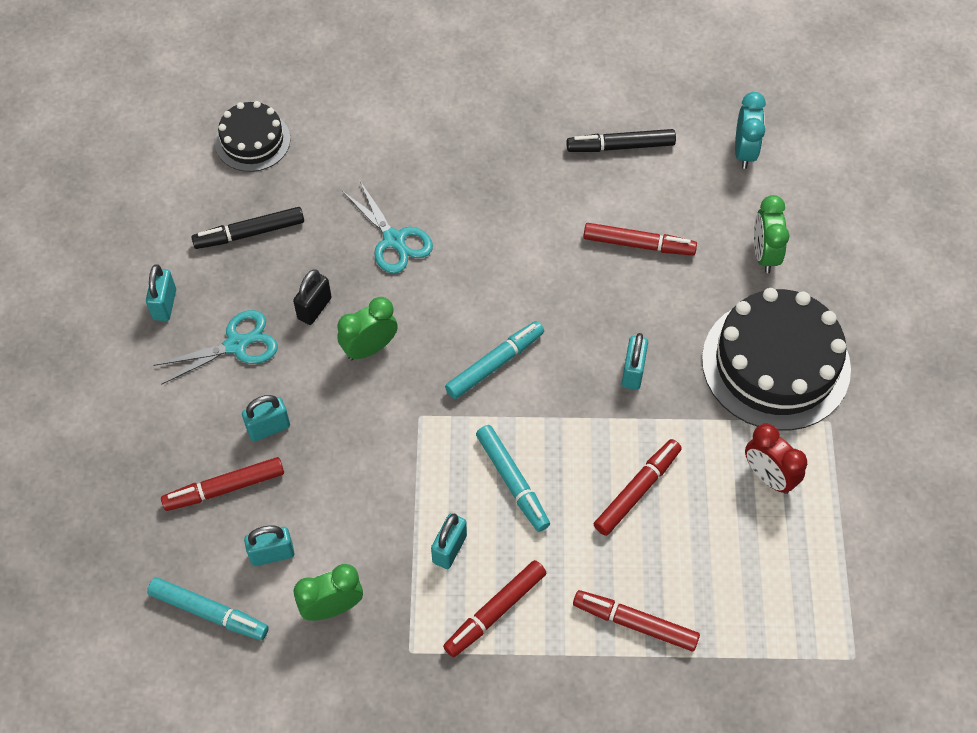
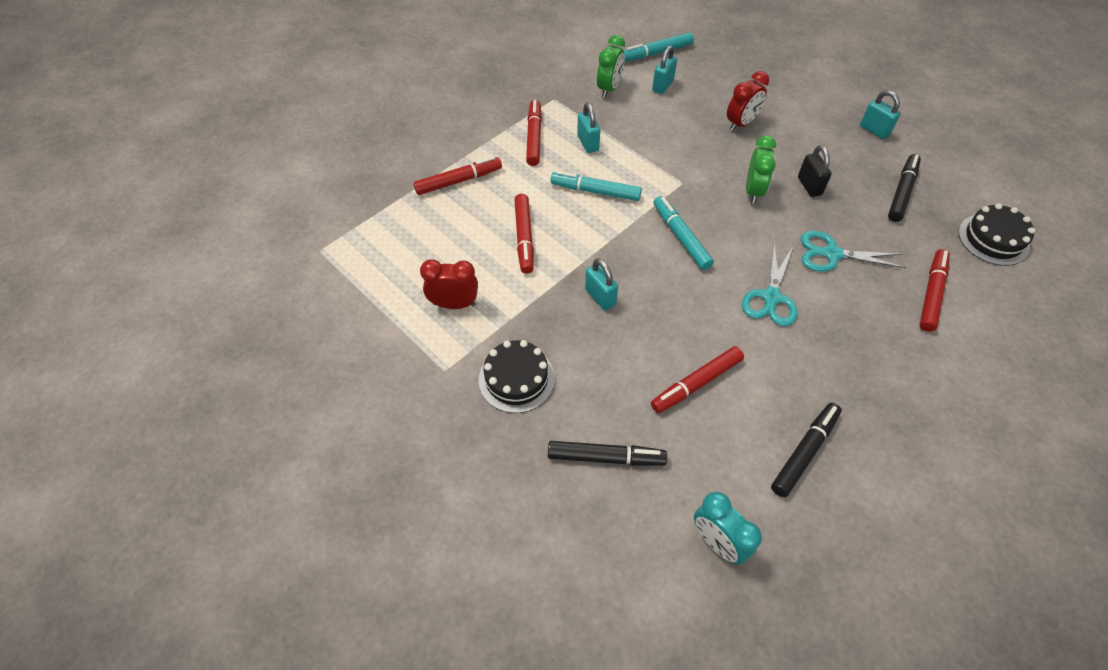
camera: 135 degrees right, 5 degrees down
(224, 488) = (720, 90): red marker -> red marker (931, 294)
(236, 345) = (814, 141): turquoise scissors -> turquoise scissors (771, 297)
(268, 428) = (741, 123): turquoise padlock -> red clock
(495, 364) = (681, 237): turquoise marker -> turquoise marker turned 150 degrees clockwise
(764, 254) = (606, 457): green clock -> black marker
(775, 364) = (516, 379): black cake -> black cake, size x0.55

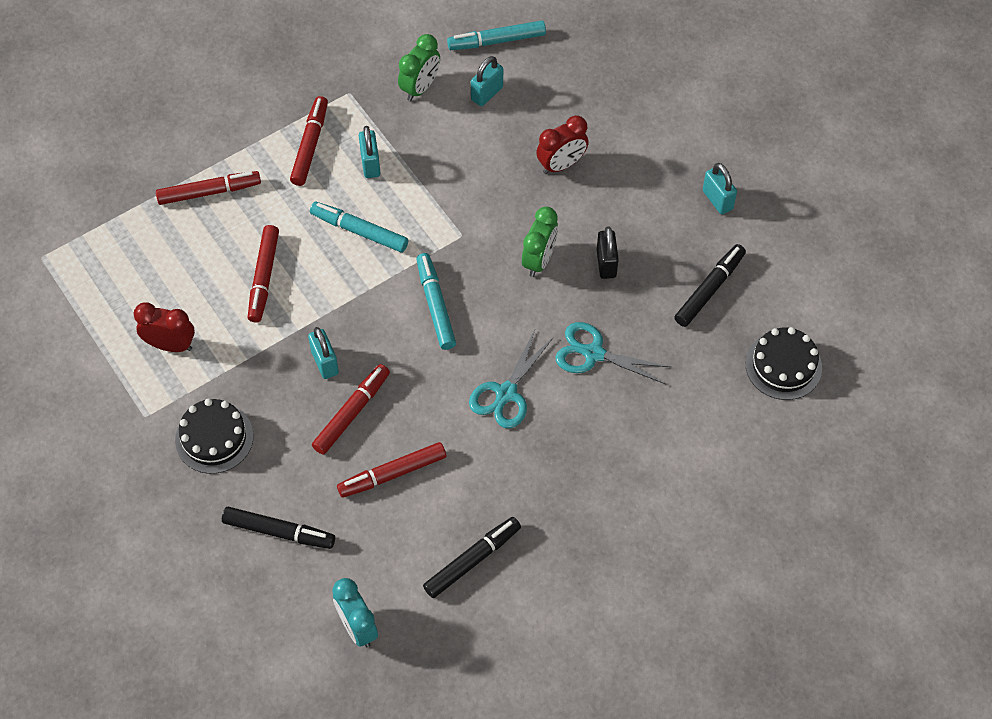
camera: 10 degrees right, 5 degrees up
(931, 294) = (680, 418): red marker -> red marker (352, 413)

